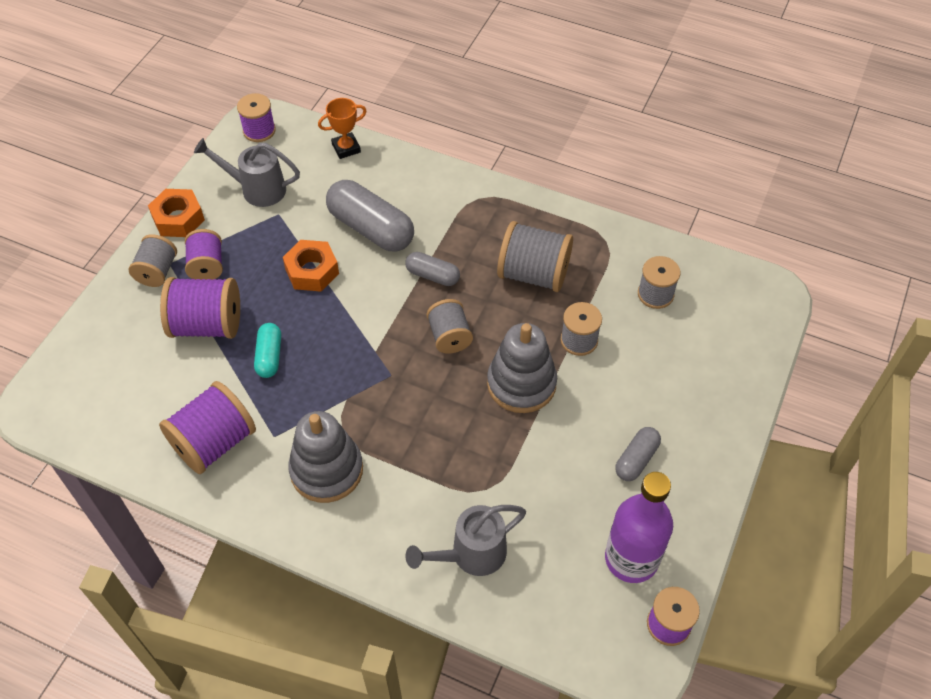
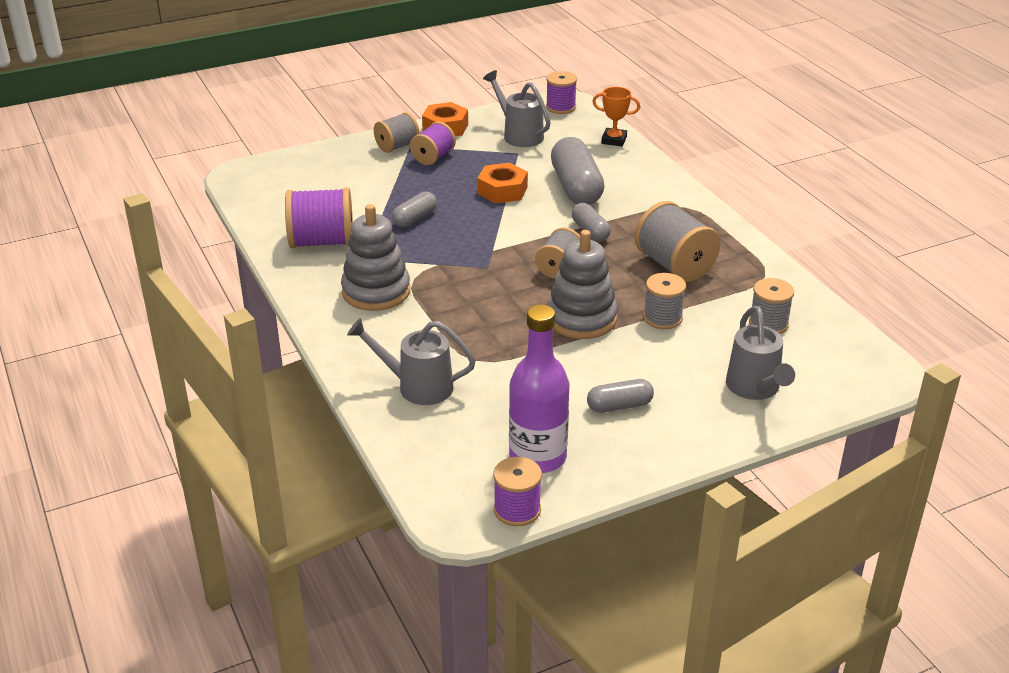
camera: 40 degrees right, 20 degrees down
(207, 325) = (394, 185): purple spool -> none
(269, 356) = (415, 218): turquoise capsule -> grey capsule
(707, 371) = (755, 389): none -> grey watering can

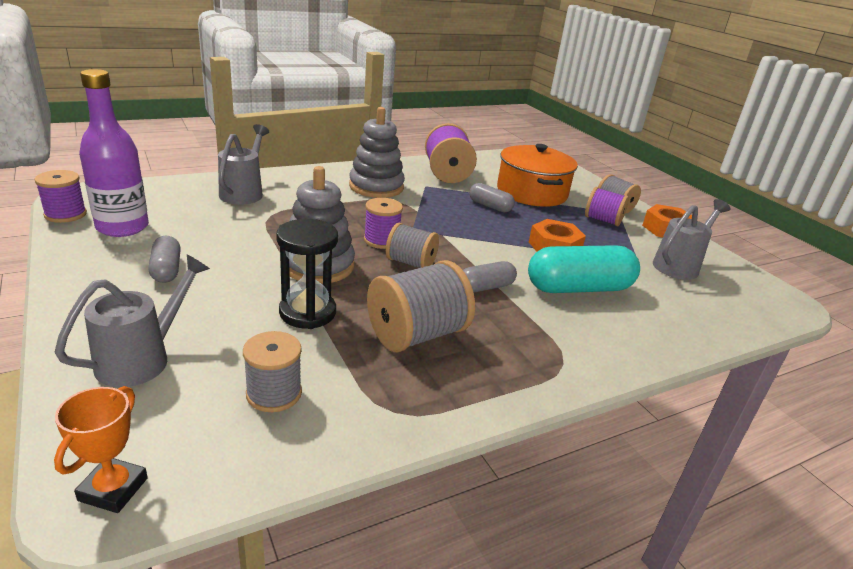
camera: 85 degrees right, 5 degrees down
(368, 190) = (531, 192): none -> orange pot
(560, 107) = (769, 297): purple spool -> purple spool (381, 240)
(576, 187) = (579, 288): grey capsule -> turquoise capsule
(614, 140) = (712, 326): orange trophy -> orange trophy (113, 489)
(663, 318) = (307, 312): grey spool -> black hourglass
(755, 389) = (142, 358): grey watering can -> grey watering can turned 135 degrees clockwise

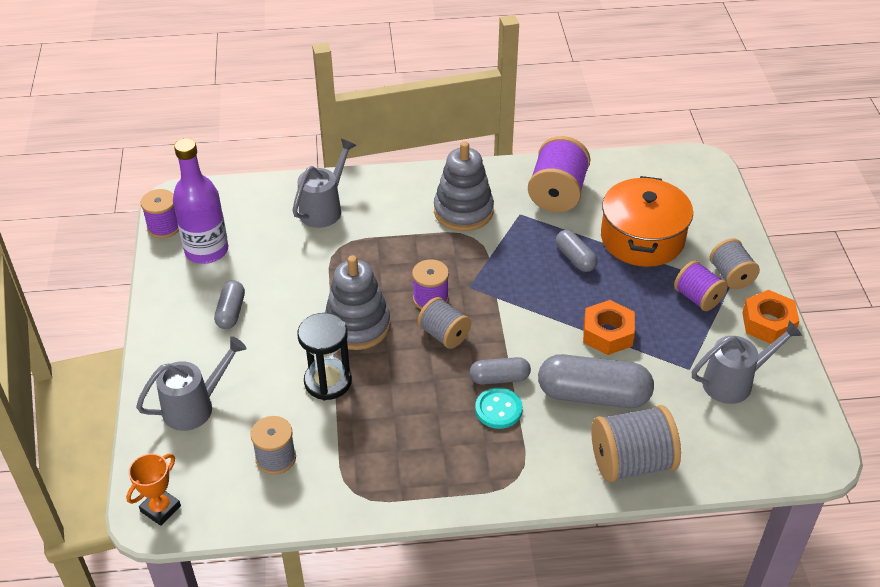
camera: 25 degrees right, 15 degrees up
(416, 335) = (407, 423): grey spool -> grey spool (631, 462)
(502, 310) = (498, 409): none -> turquoise button
(579, 288) = (593, 395): turquoise capsule -> grey capsule

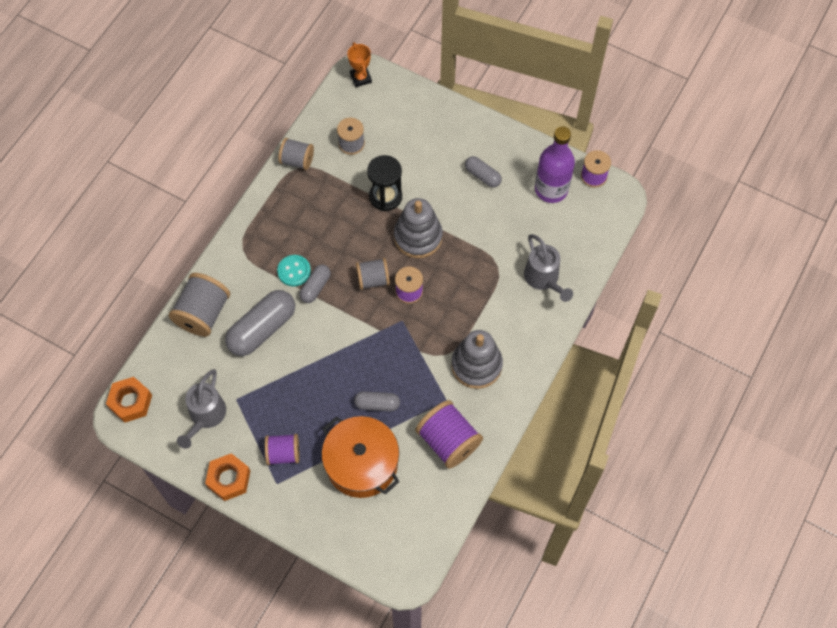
camera: 125 degrees right, 20 degrees up
(195, 406) = (419, 123): grey watering can -> none
(607, 333) = (299, 373): orange nut -> orange nut (130, 402)
(731, 276) = (284, 492): grey spool -> grey spool (297, 160)

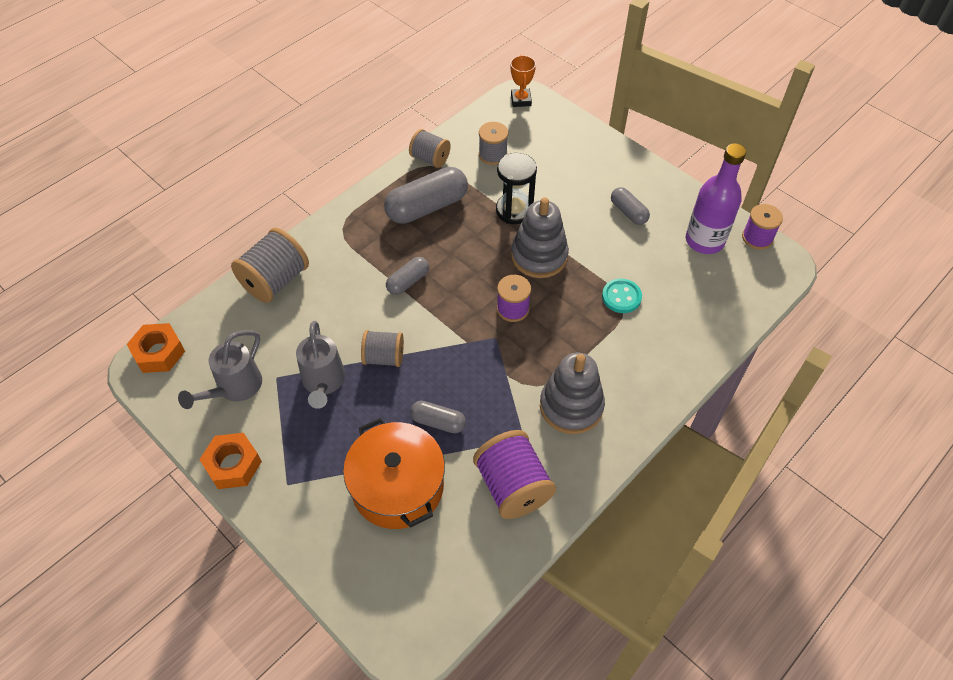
camera: 15 degrees right, 10 degrees down
(262, 329) = (333, 310): grey capsule -> grey capsule (427, 207)
(283, 453) = (308, 451): purple spool -> none
(294, 271) = (390, 261): turquoise button -> turquoise button (621, 297)
(373, 279) = (475, 288): grey spool -> grey spool (384, 357)
(544, 279) = (676, 330): grey watering can -> grey watering can (323, 382)

